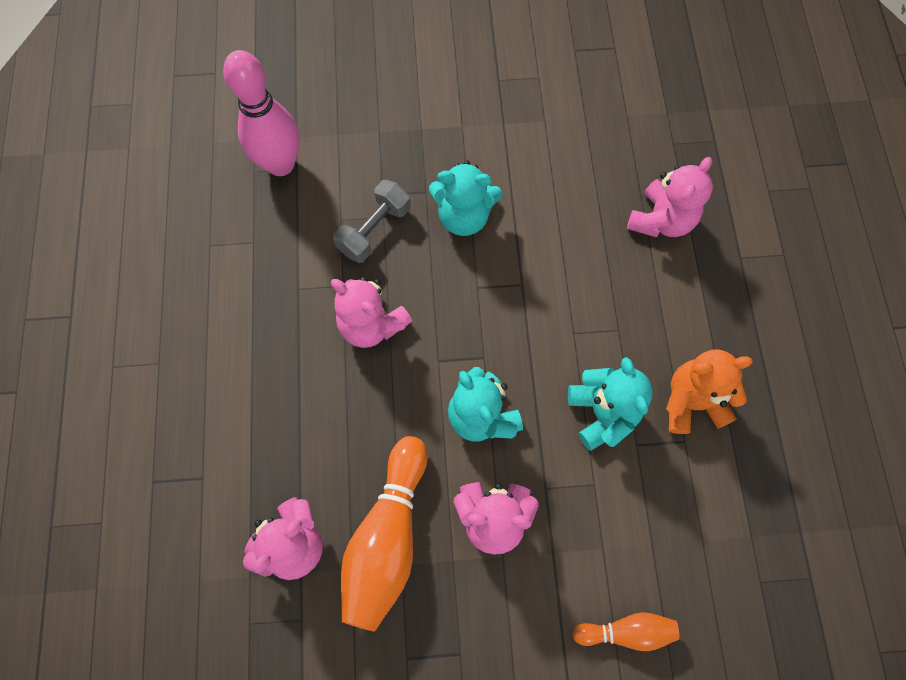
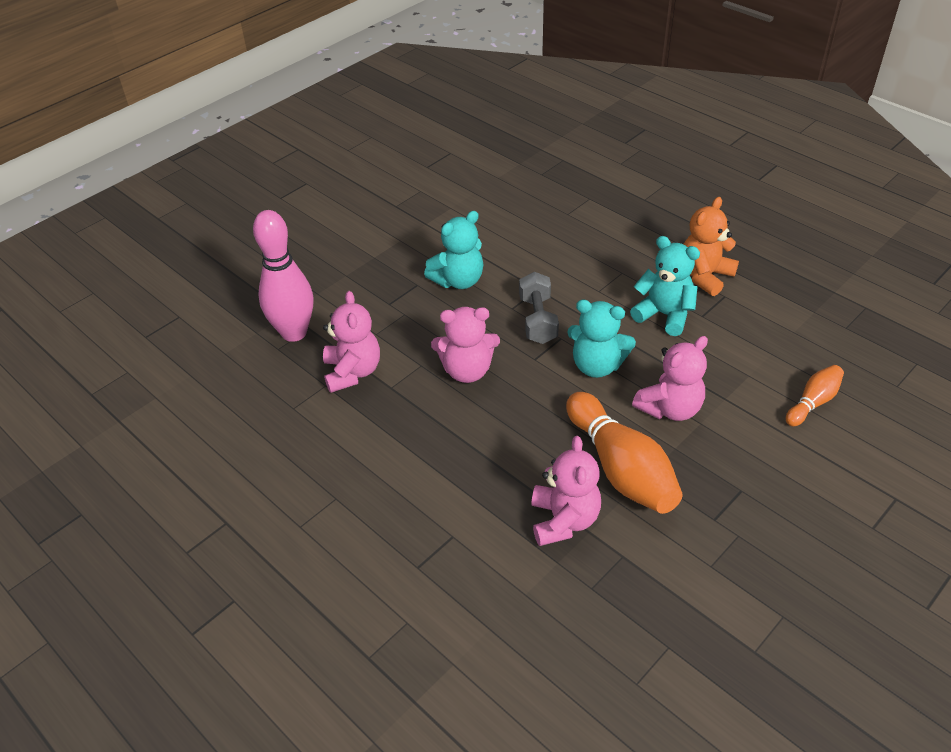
camera: 40 degrees left, 25 degrees down
(374, 230) = (407, 324): grey dumbbell -> grey dumbbell (538, 320)
(661, 220) = (580, 210): pink teddy bear -> pink teddy bear (352, 372)

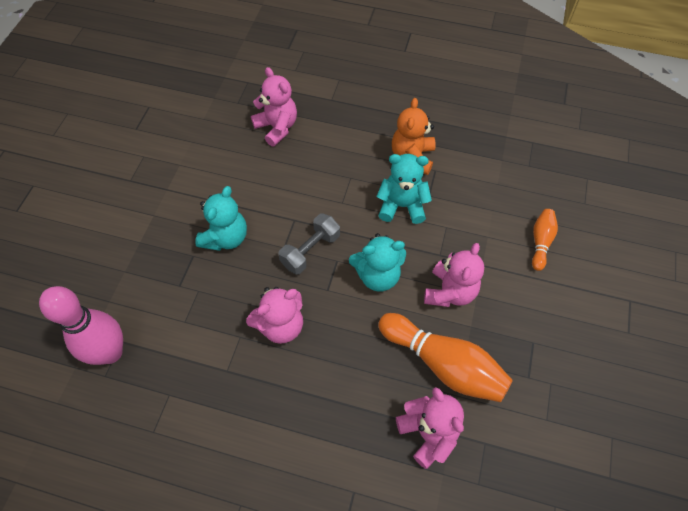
camera: 30 degrees left, 15 degrees up
(352, 372) = (185, 370): pink teddy bear -> pink teddy bear (277, 127)
(538, 320) = (310, 251): grey dumbbell -> grey dumbbell turned 75 degrees clockwise

